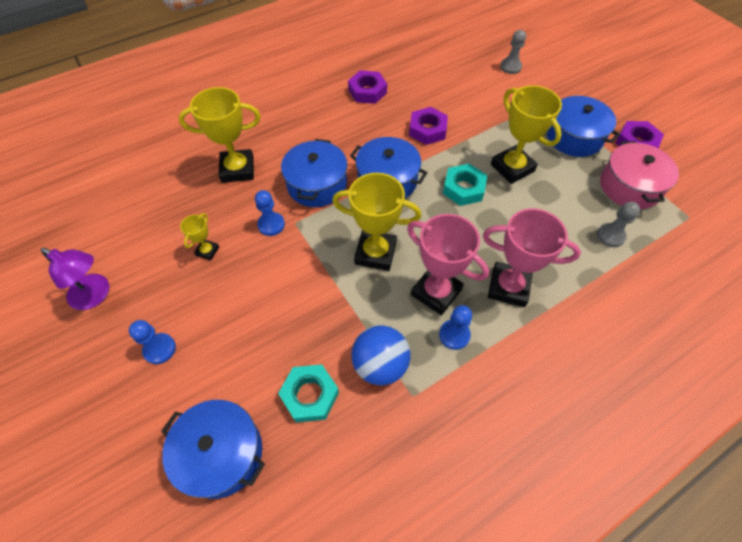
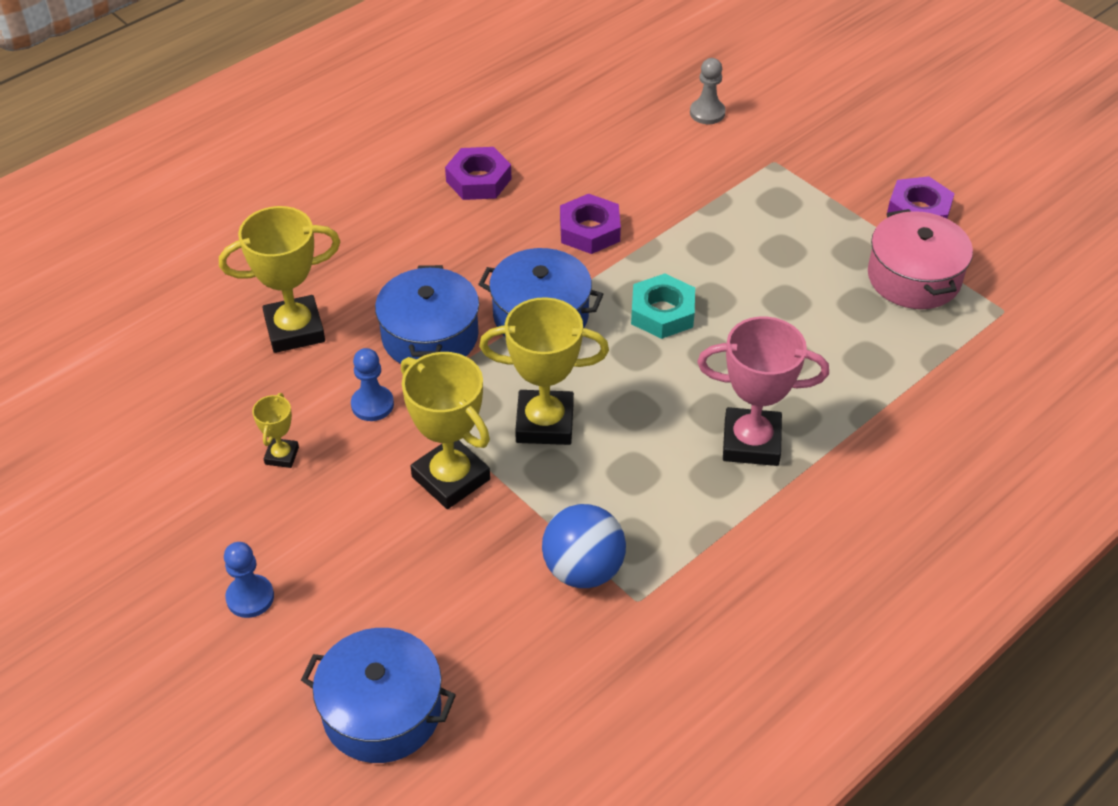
camera: 10 degrees left, 10 degrees down
(95, 295) = (125, 541): purple lamp -> none
(310, 395) = (490, 622): turquoise nut -> none
(436, 292) = (646, 464): pink trophy -> none
(454, 335) = (682, 516): blue pawn -> none
(512, 168) = (733, 272): yellow trophy -> yellow trophy (451, 478)
(574, 137) = (822, 214): blue pot -> none
(610, 236) = (891, 352): grey pawn -> none

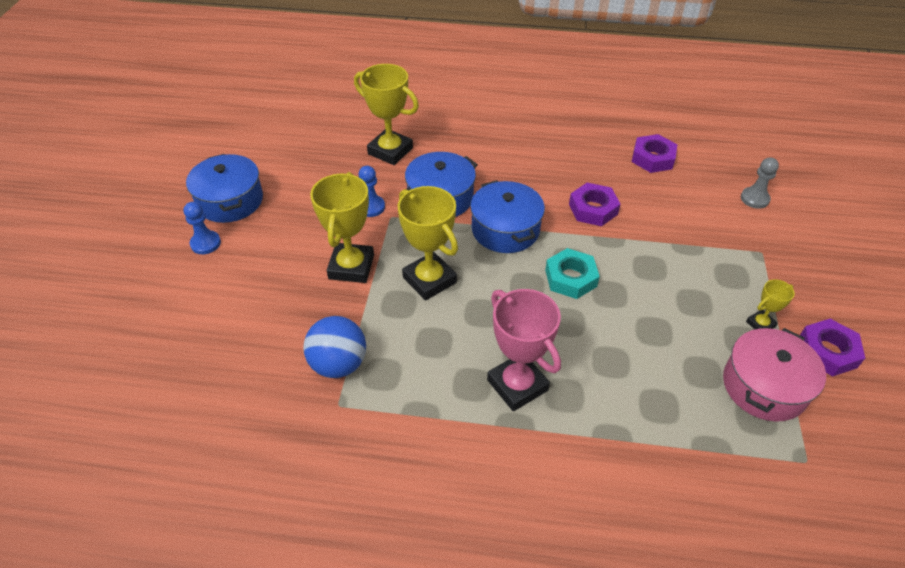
camera: 50 degrees right, 0 degrees up
(282, 455) = (305, 197): yellow trophy -> yellow trophy (760, 324)
(382, 711) = (170, 339): blue pot -> blue pot (230, 201)
(478, 180) = (571, 146): purple nut -> purple nut (652, 158)

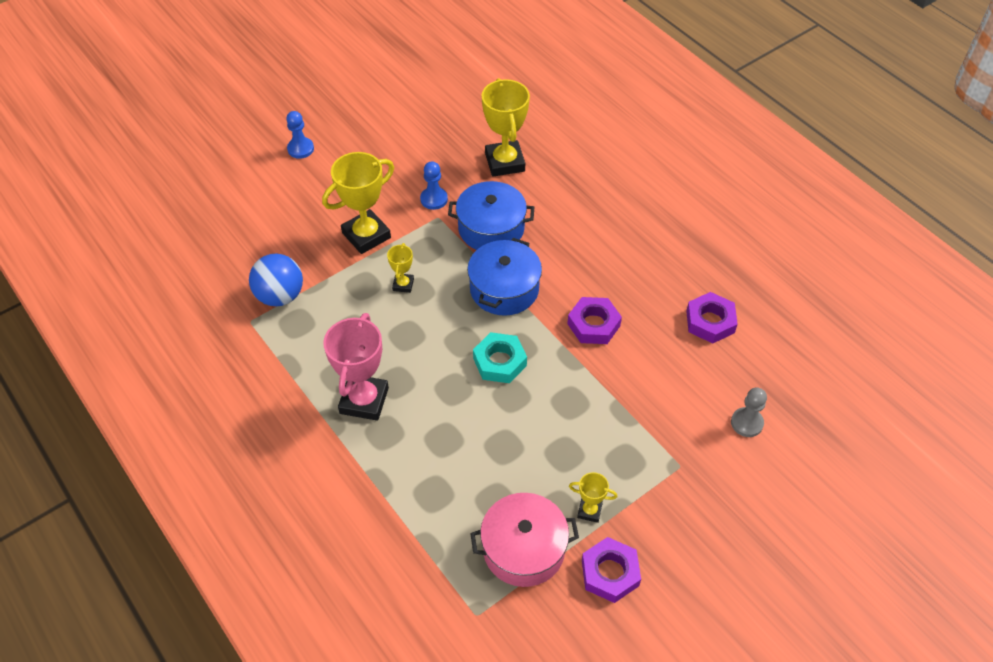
camera: 45 degrees right, 5 degrees up
(230, 201) = (350, 126): blue pot -> none
(429, 280) = (403, 284): yellow trophy -> yellow trophy, size x0.50

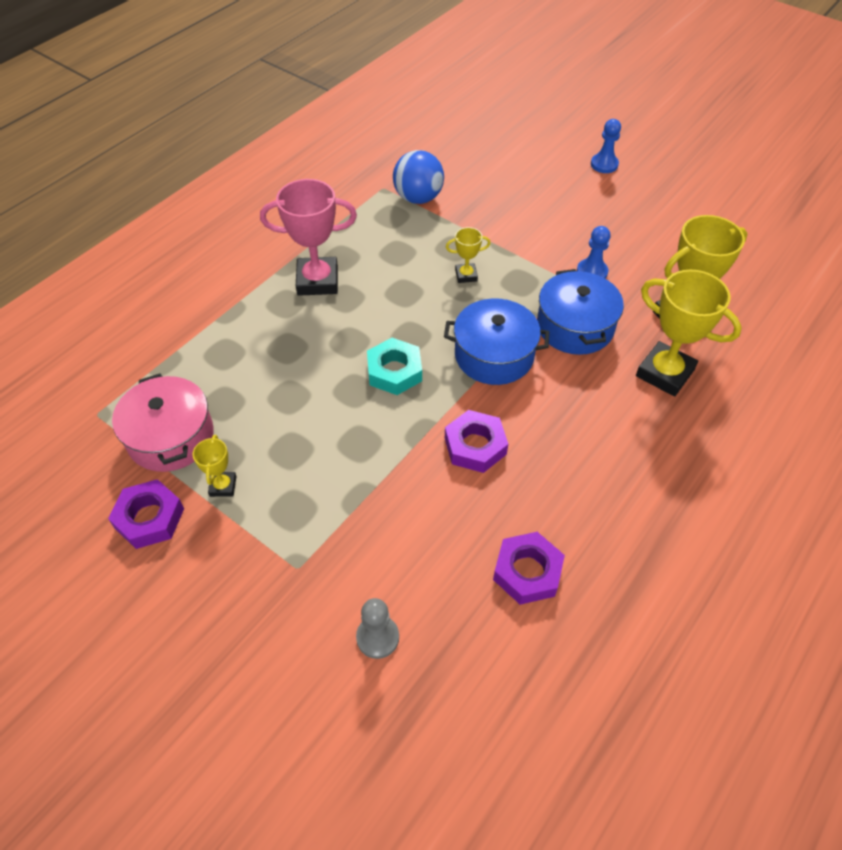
camera: 75 degrees right, 0 degrees up
(366, 235) = (517, 235): yellow trophy -> yellow trophy (664, 373)

